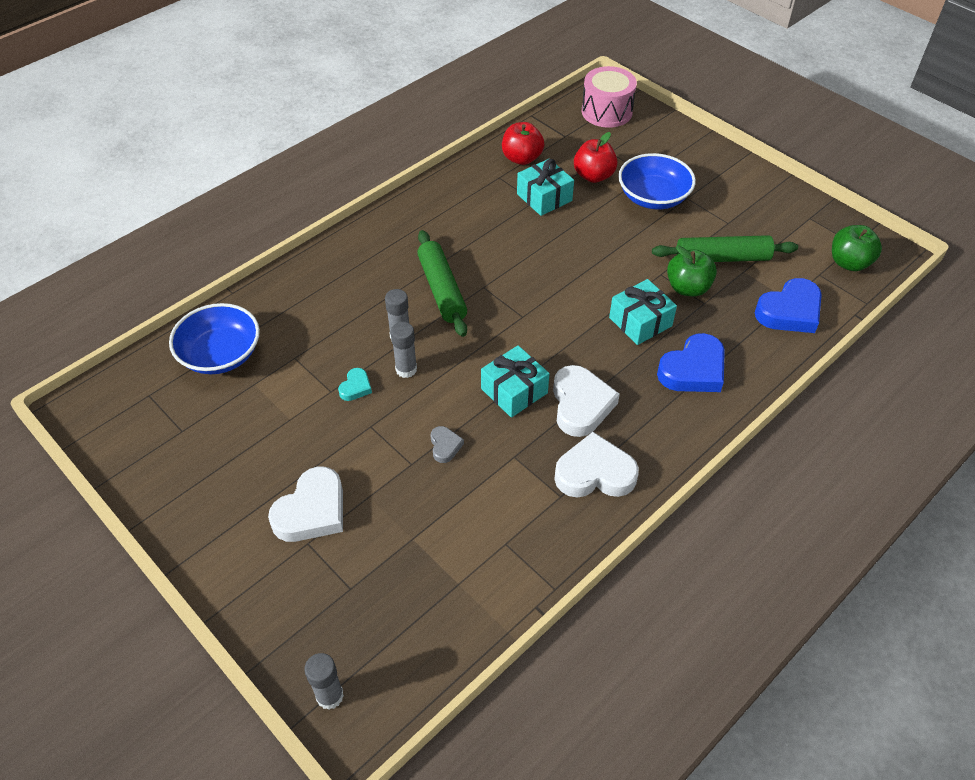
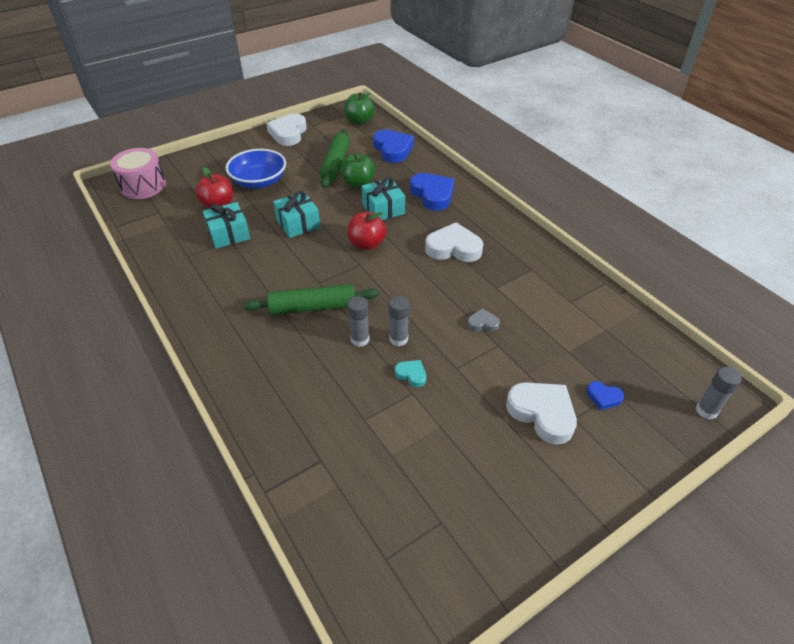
camera: 80 degrees left, 5 degrees down
(220, 354) = (343, 485): blue bowl -> none
(341, 575) = (603, 397): none -> blue heart
(514, 391) = (434, 279): turquoise gift -> turquoise gift (298, 223)
(522, 158) = (171, 239): red apple -> red apple (367, 244)
(595, 473) = (513, 251): white heart -> white heart (288, 133)

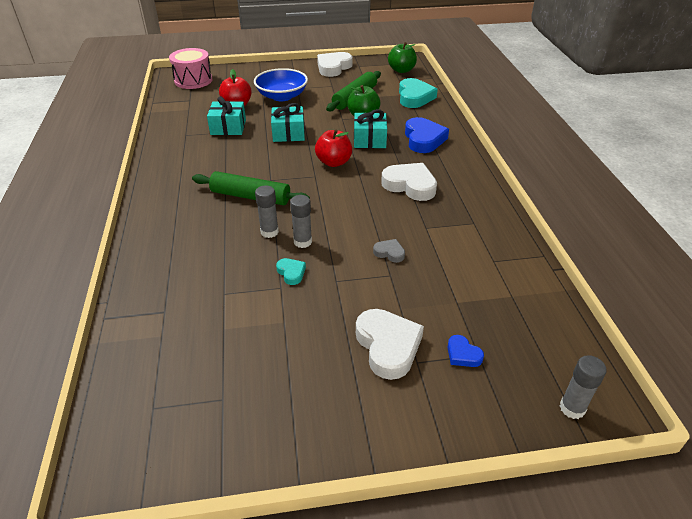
camera: 25 degrees right, 5 degrees down
(393, 149) = (414, 97): blue heart -> turquoise heart

